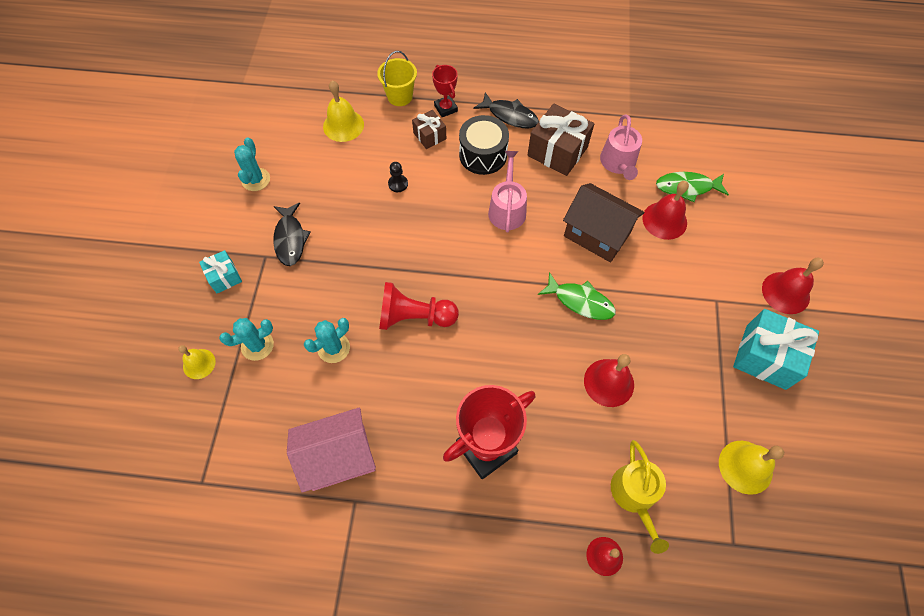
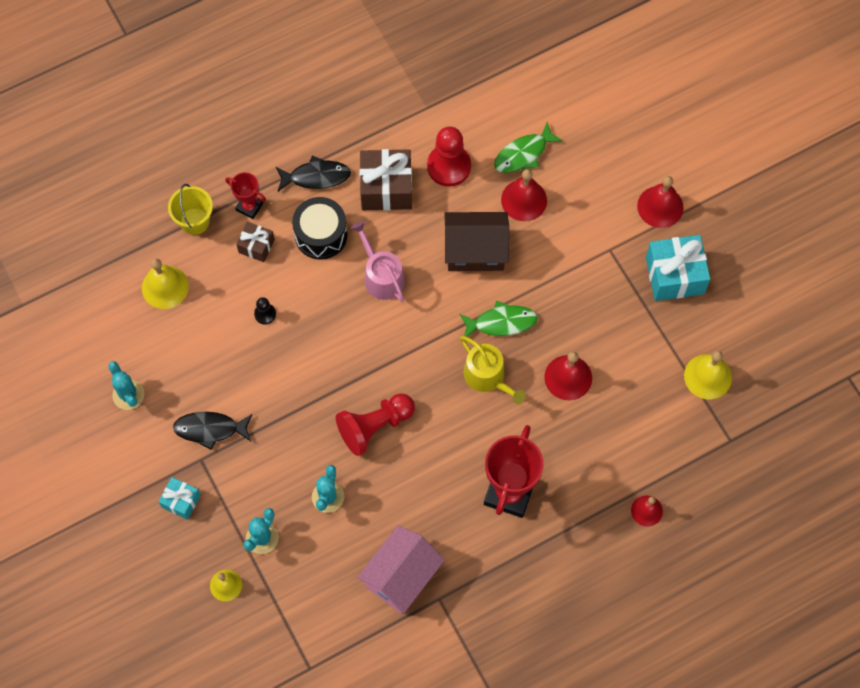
camera: 35 degrees left, 5 degrees up
(290, 239) = (210, 429): black fish -> black fish turned 135 degrees clockwise
(618, 163) = (449, 166): pink watering can -> red pawn
(635, 495) = (641, 452): yellow watering can -> yellow watering can (488, 377)

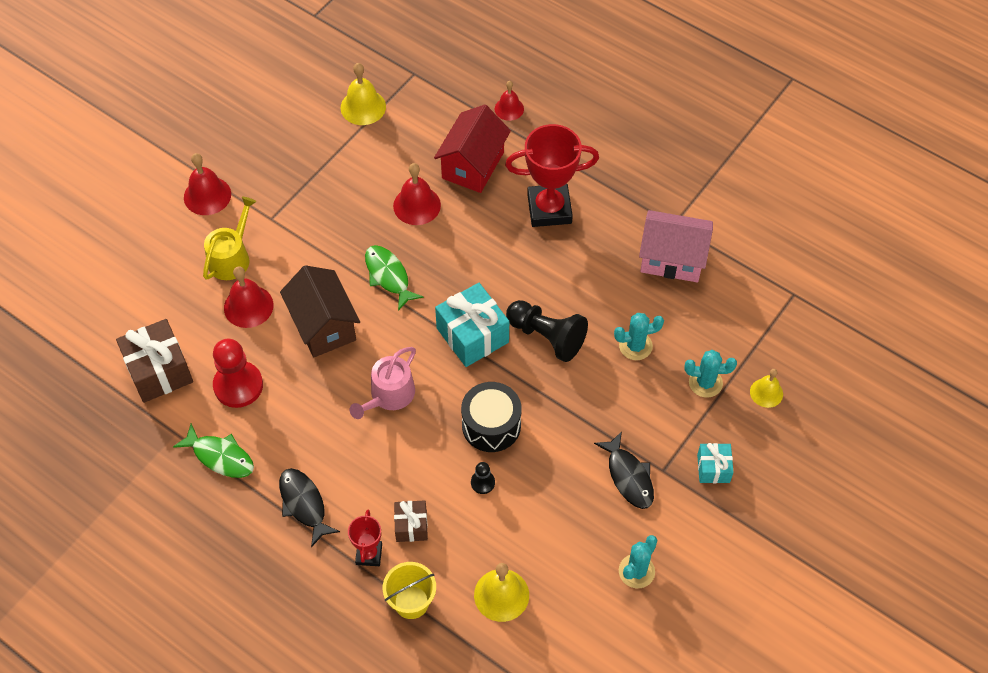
camera: 115 degrees left, 10 degrees down
(321, 235) = (369, 470): black drum -> black drum (491, 425)
(374, 426) = (547, 337): red pawn -> black pawn
(386, 188) = (288, 432): brown gift -> brown gift (159, 371)
(488, 377) = (449, 266): yellow watering can -> yellow watering can (231, 257)
(523, 154) = (196, 326): green fish -> green fish (220, 456)
(592, 446) = (473, 165): none -> red house
(674, 275) = (275, 161): turquoise gift -> turquoise gift (472, 335)

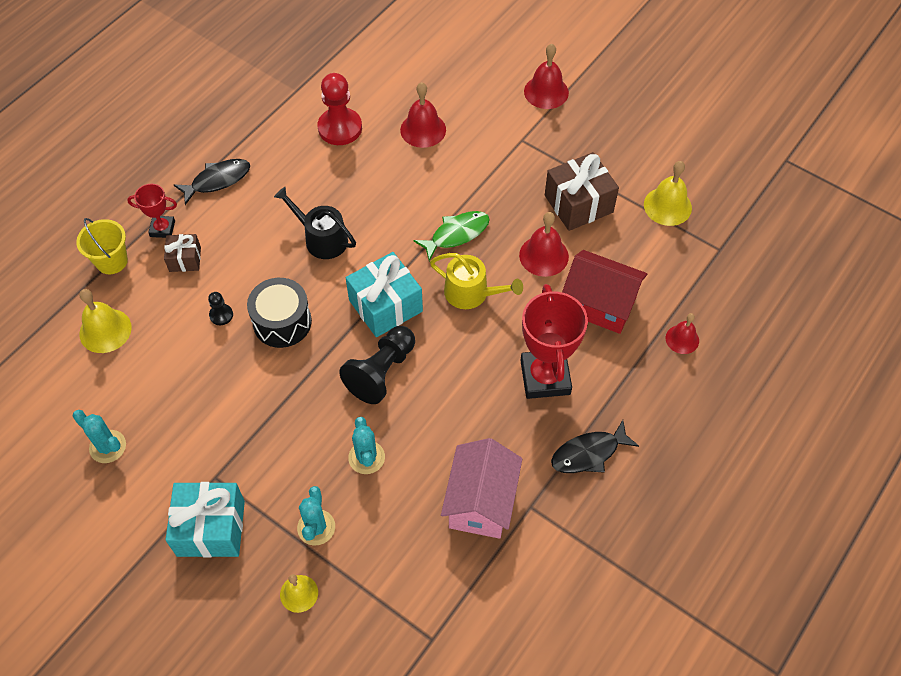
camera: 90 degrees right, 0 degrees up
(159, 371) = (358, 74): brown gift -> brown gift (578, 204)
(220, 456) = (271, 121): green fish -> none
(231, 257) = (476, 114): yellow watering can -> yellow watering can (471, 293)
(323, 325) = (400, 185): brown house -> none
(389, 395) = (321, 238): pink watering can -> black watering can
(628, 476) = (212, 444): black fish -> black fish (589, 453)
(713, 468) = (211, 528): turquoise gift -> turquoise gift, size x1.80

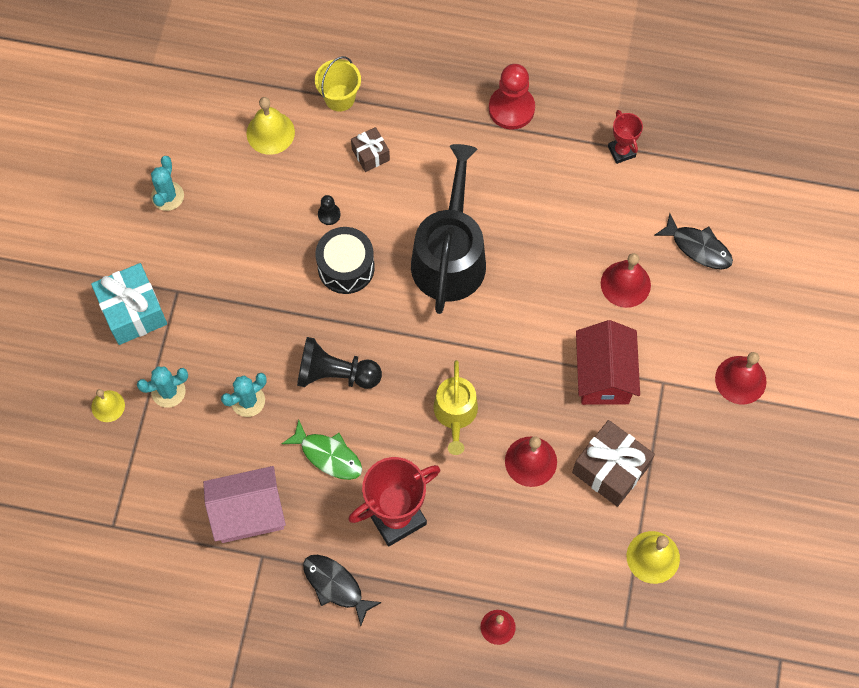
camera: 65 degrees right, 10 degrees up
(162, 229) = (393, 119): red trophy -> red trophy (621, 151)
(217, 180) = (468, 134): black fish -> black fish (698, 247)
(321, 238) = (450, 256): black watering can -> black watering can, size x1.75
(340, 128) = (586, 208): red pawn -> red pawn (511, 108)
(385, 306) = (405, 345): turquoise gift -> none
(456, 234) = (515, 371): green fish -> green fish (328, 455)
(599, 305) = (499, 535): red house -> red house (603, 375)

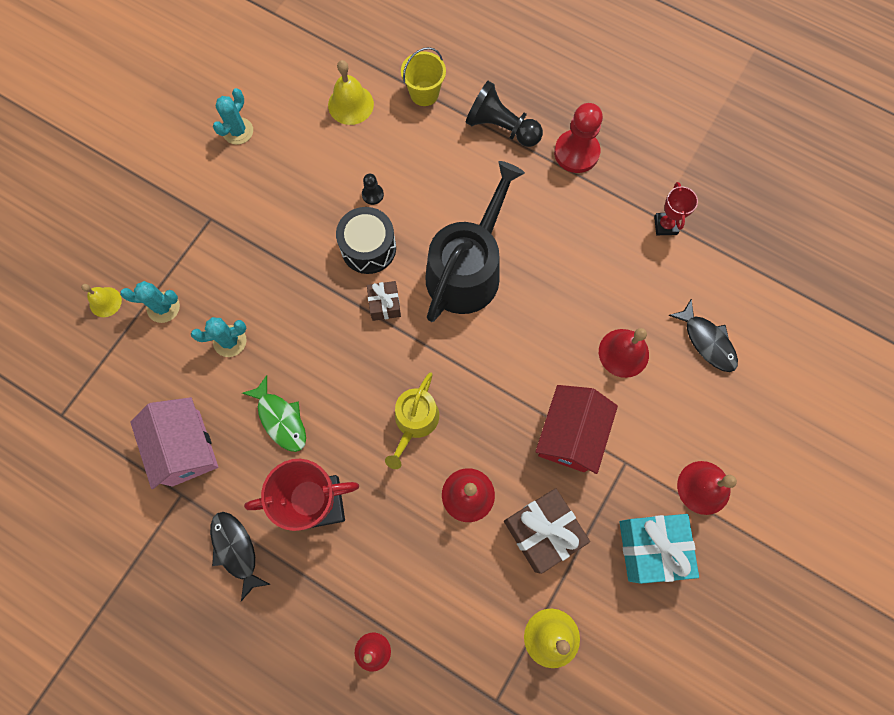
camera: 20 degrees right, 5 degrees up
(133, 312) = (164, 224): turquoise gift -> turquoise gift (651, 548)
(248, 513) = (186, 448): pink house -> pink house turned 60 degrees clockwise
(335, 374) = (318, 344): black pawn -> black pawn (501, 127)
(370, 154) = (431, 153): brown gift -> brown gift (384, 305)

